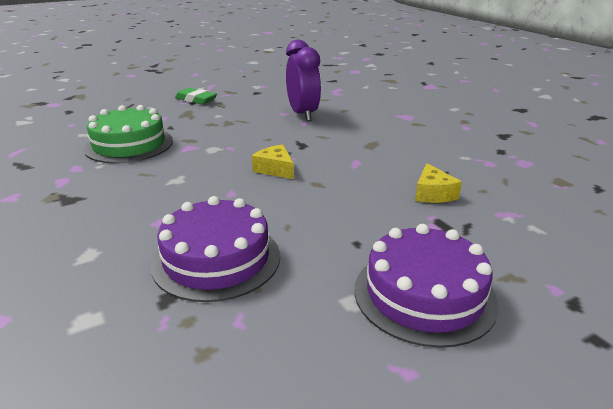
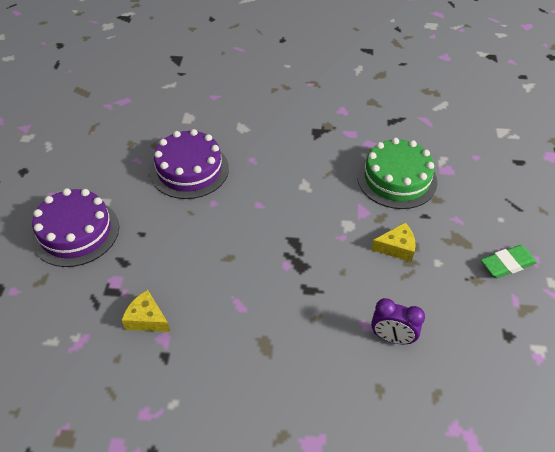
camera: 125 degrees right, 20 degrees up
(275, 169) = (274, 245): yellow cheese -> yellow cheese (396, 247)
(303, 114) = (392, 338): purple clock -> purple clock, size x0.63

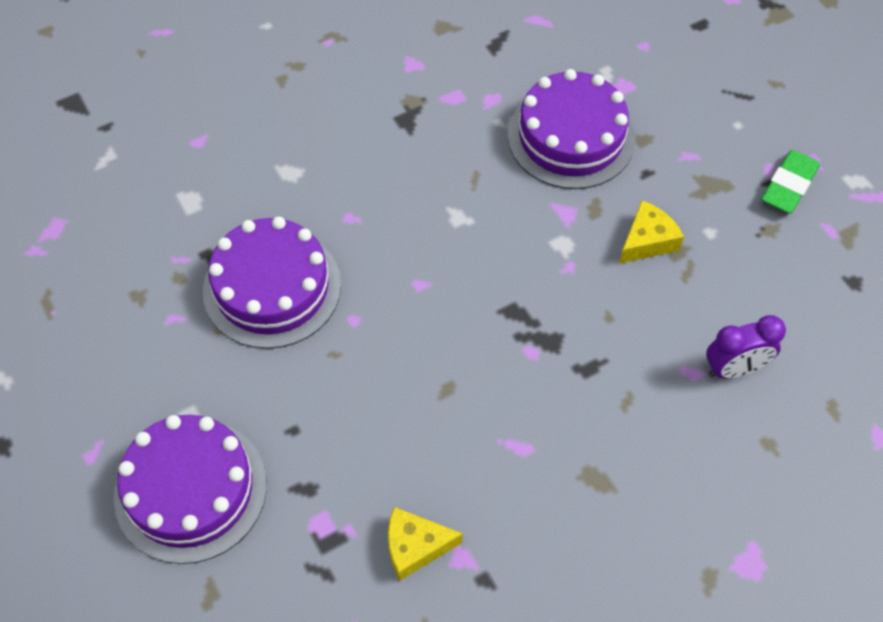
camera: 35 degrees left, 10 degrees up
(397, 179) = (571, 137): green cake -> purple cake

